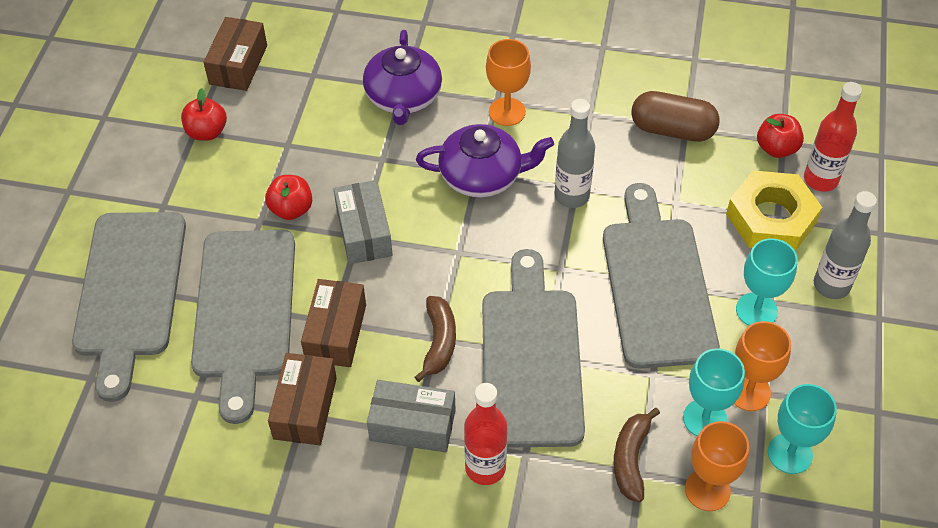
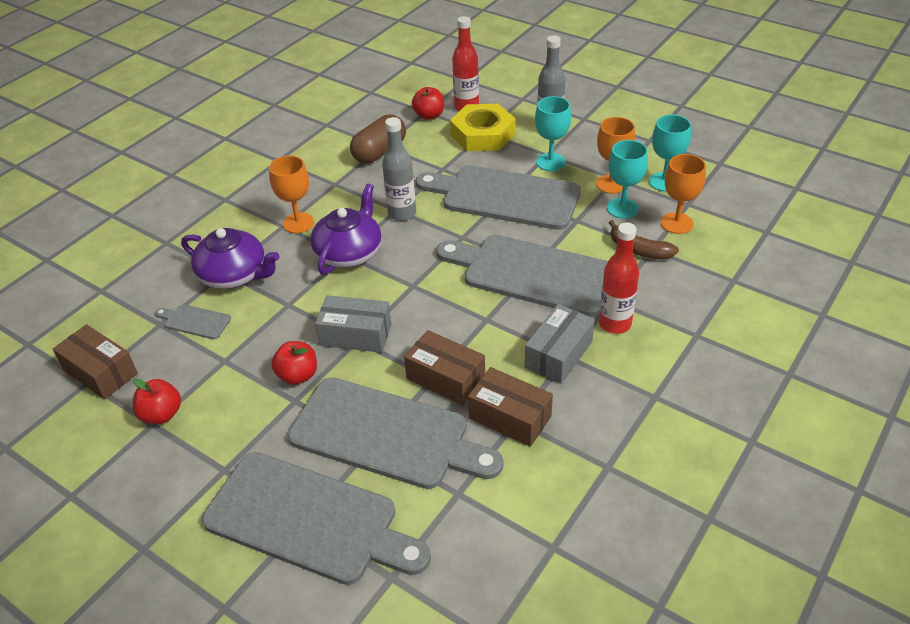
camera: 65 degrees left, 10 degrees down
(327, 98) = (195, 321): none -> grey cutting board
(439, 342) = (490, 319): brown banana -> none

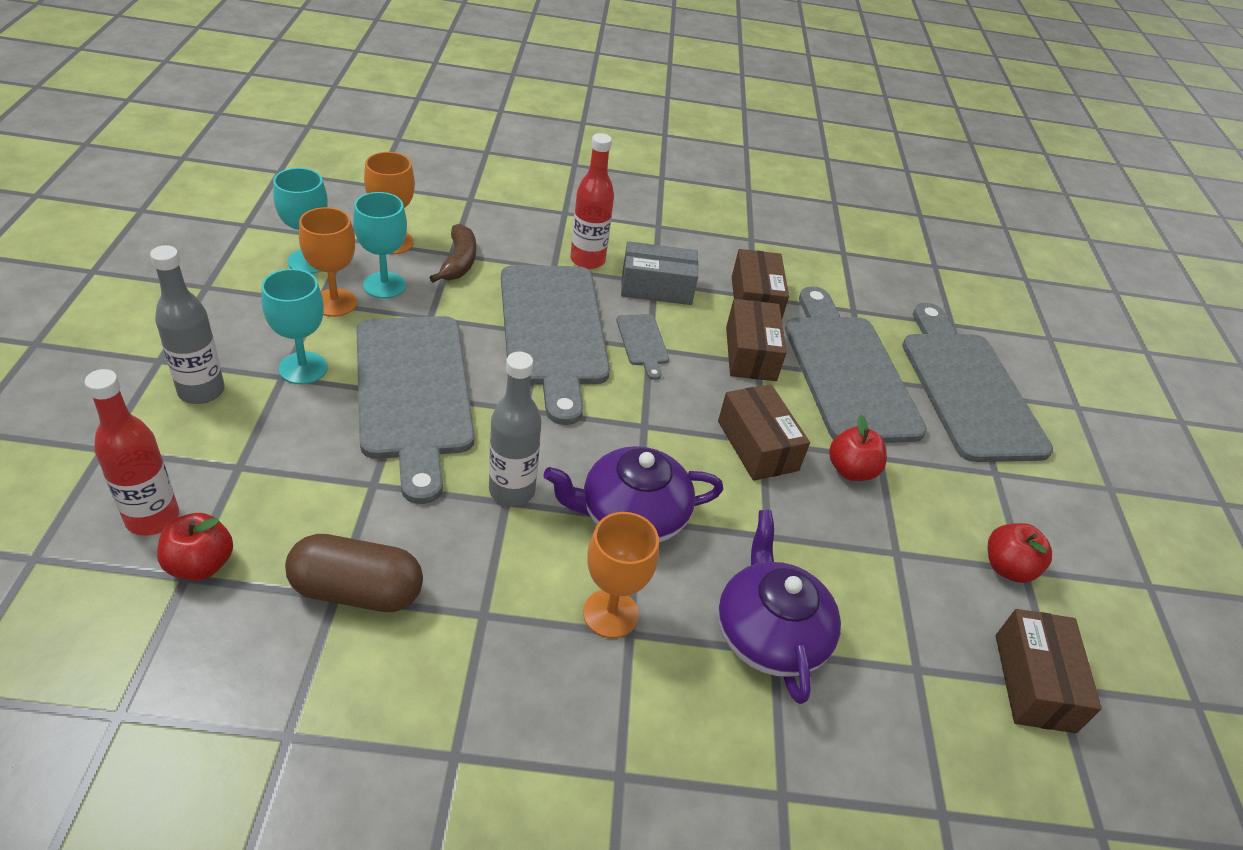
camera: 130 degrees left, 0 degrees up
(195, 321) = (877, 627): grey cutting board -> grey cutting board (643, 342)
(356, 335) = (757, 445): grey box -> brown box
(482, 134) = (247, 466): yellow nut -> none

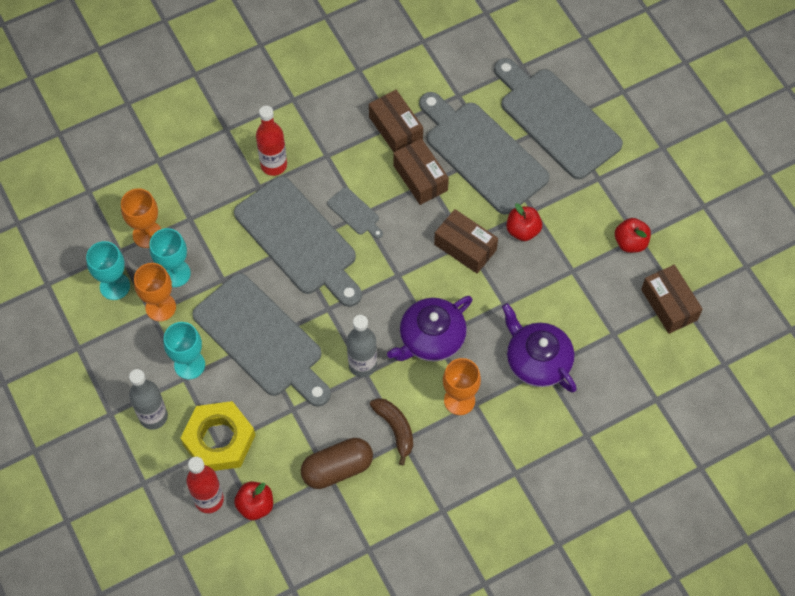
camera: 25 degrees left, 20 degrees up
(246, 460) = (219, 440): none -> yellow nut
(459, 262) = (200, 223): brown banana -> brown banana (395, 429)
(656, 287) = (331, 159): grey box -> none

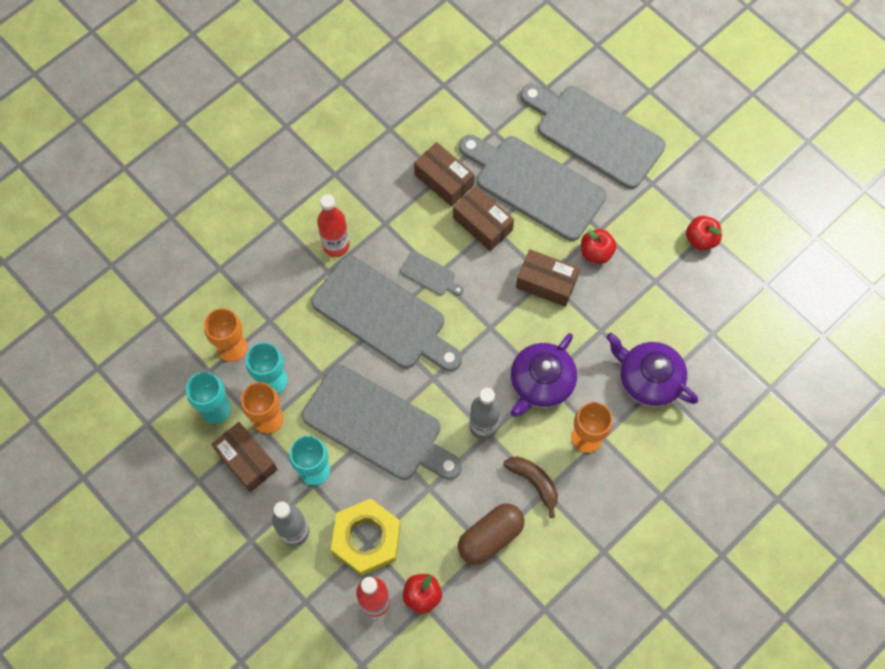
camera: 15 degrees left, 5 degrees up
(669, 305) = (755, 292): brown box -> brown box (246, 460)

